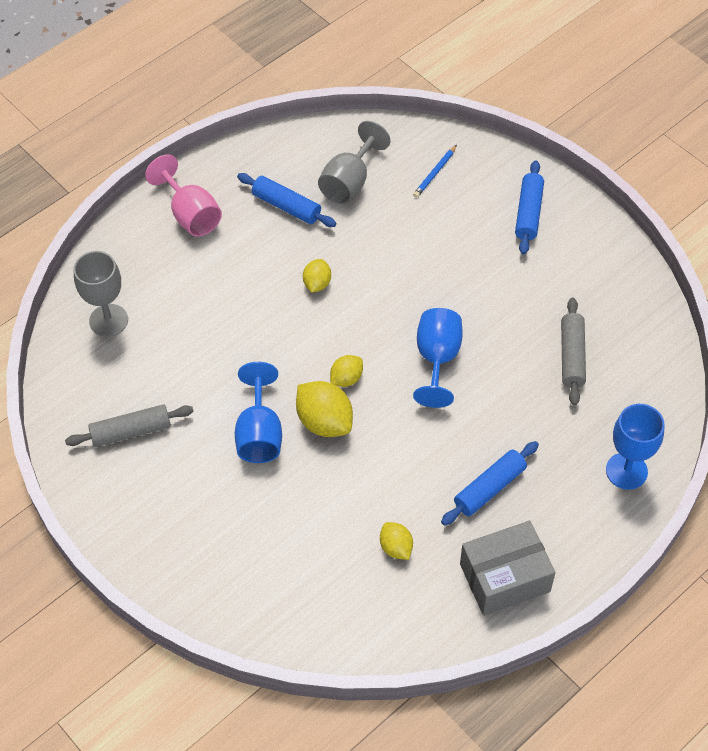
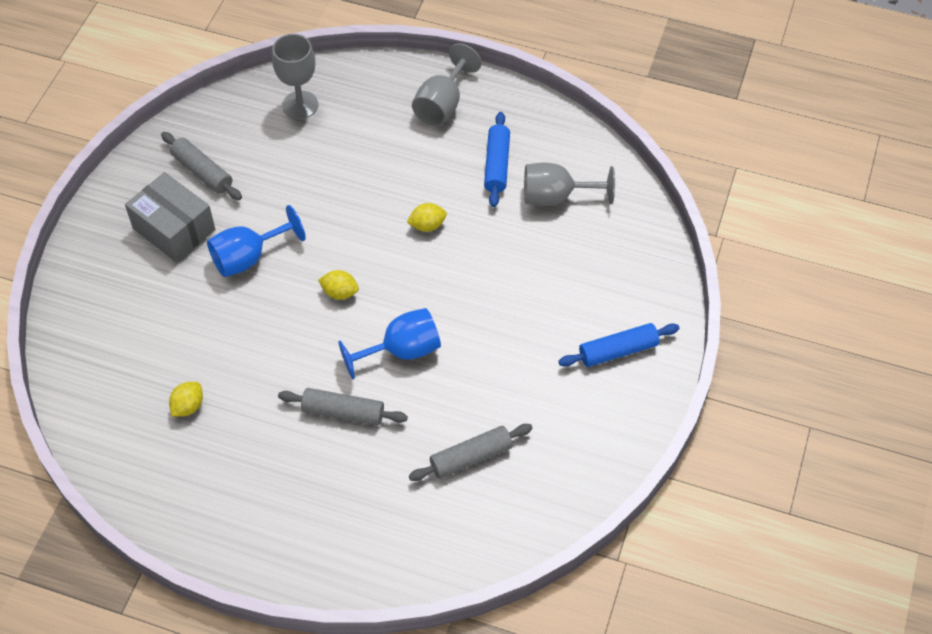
camera: 60 degrees right, 0 degrees up
(191, 215) = (442, 105): pink goblet -> grey goblet
(324, 422) = (286, 297): yellow lemon -> none
(435, 173) = (613, 256): blue pencil -> none
(474, 428) = (343, 412): none -> grey rolling pin
(490, 488) = (286, 451): blue rolling pin -> none
(504, 578) = (199, 503): grey box -> grey box (174, 229)
(626, 471) = (367, 557): blue goblet -> none

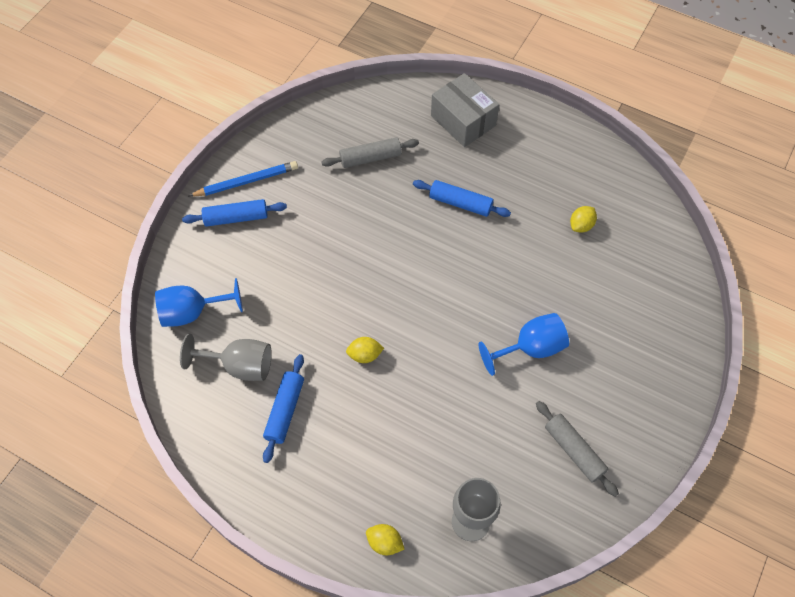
camera: 170 degrees left, 5 degrees up
(174, 229) = (599, 389): grey box -> grey box (463, 120)
(340, 292) = (452, 302): yellow lemon -> yellow lemon (384, 542)
(343, 412) = (460, 203): grey rolling pin -> blue rolling pin
(402, 351) = (407, 243): blue goblet -> blue goblet (192, 312)
(442, 105) = (321, 495): grey goblet -> none
(622, 399) = (246, 181): none -> blue pencil

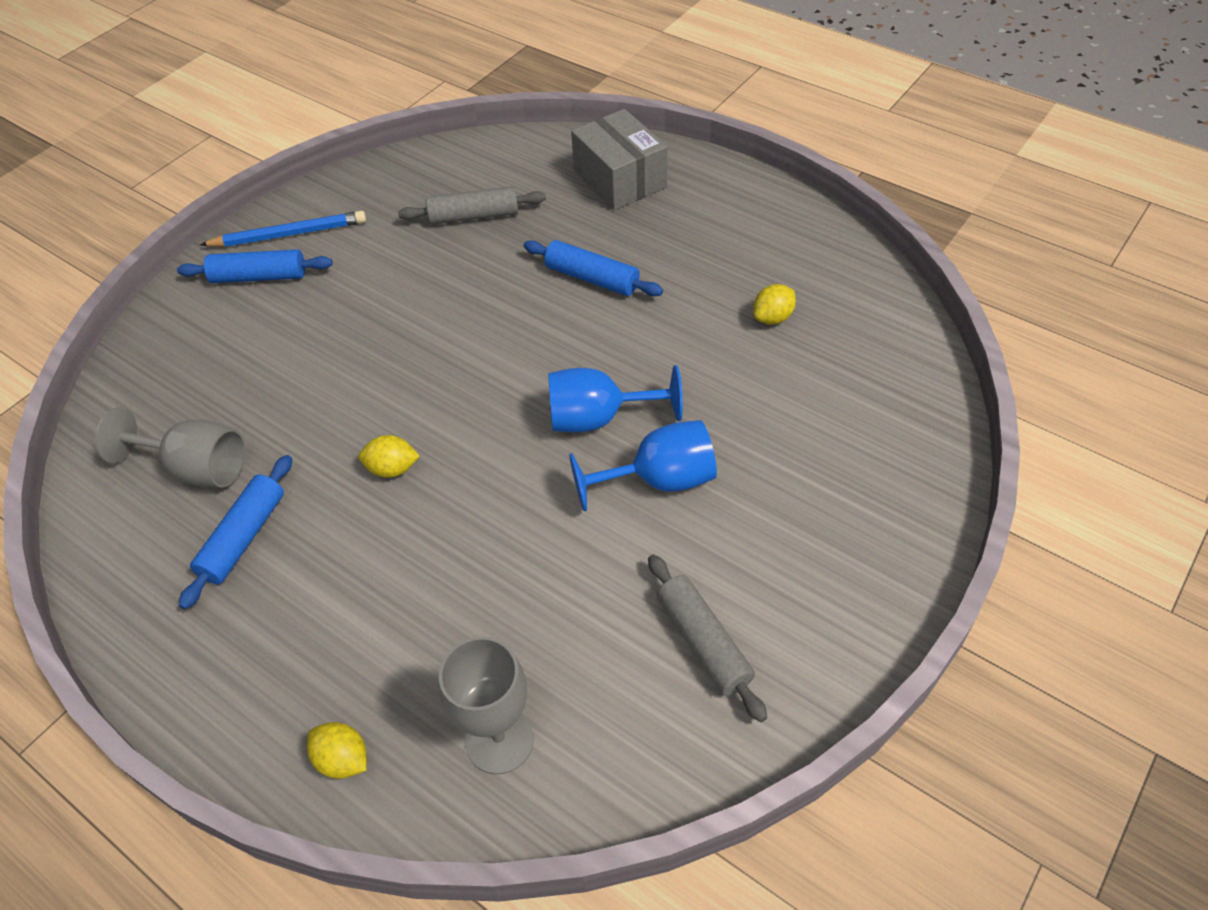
camera: 10 degrees right, 10 degrees down
(192, 312) = (153, 391): blue goblet -> blue goblet (598, 418)

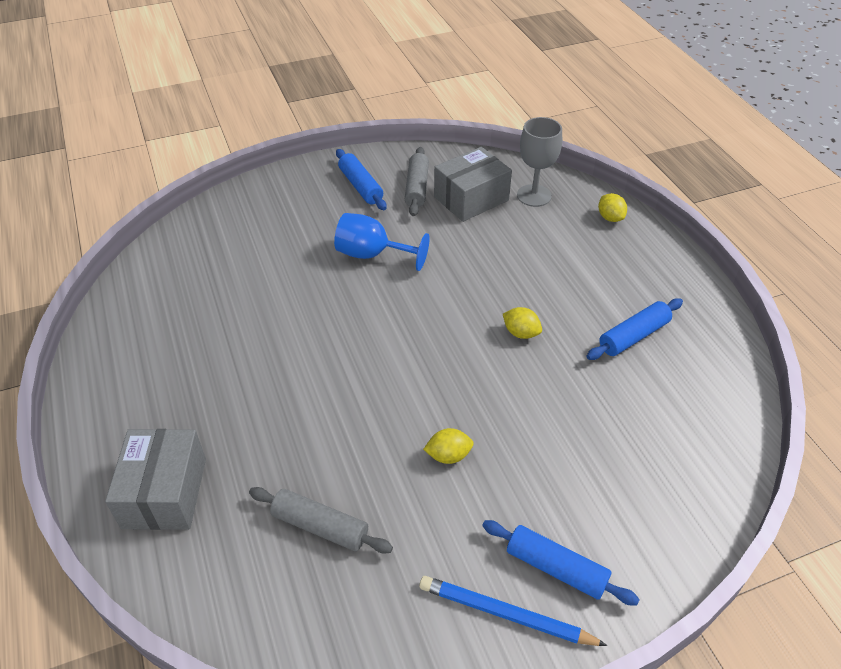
camera: 150 degrees left, 5 degrees down
(197, 468) = (656, 398): grey goblet -> none
(592, 278) = (285, 402): blue rolling pin -> blue rolling pin (360, 186)
(598, 418) = (374, 301): blue goblet -> none
(600, 669) = (471, 198): none -> grey box
(772, 318) = (208, 308): yellow lemon -> yellow lemon (448, 455)

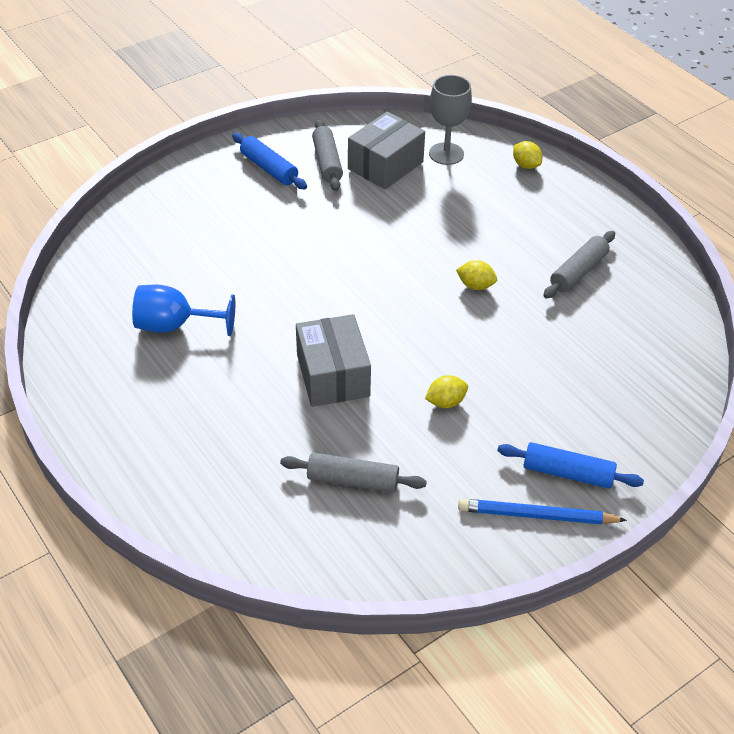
camera: 15 degrees left, 0 degrees up
(165, 493) = (196, 480): grey box -> grey box (333, 375)
(372, 255) = (307, 235): blue goblet -> blue goblet (174, 326)
(633, 336) = (578, 272): blue rolling pin -> grey rolling pin

